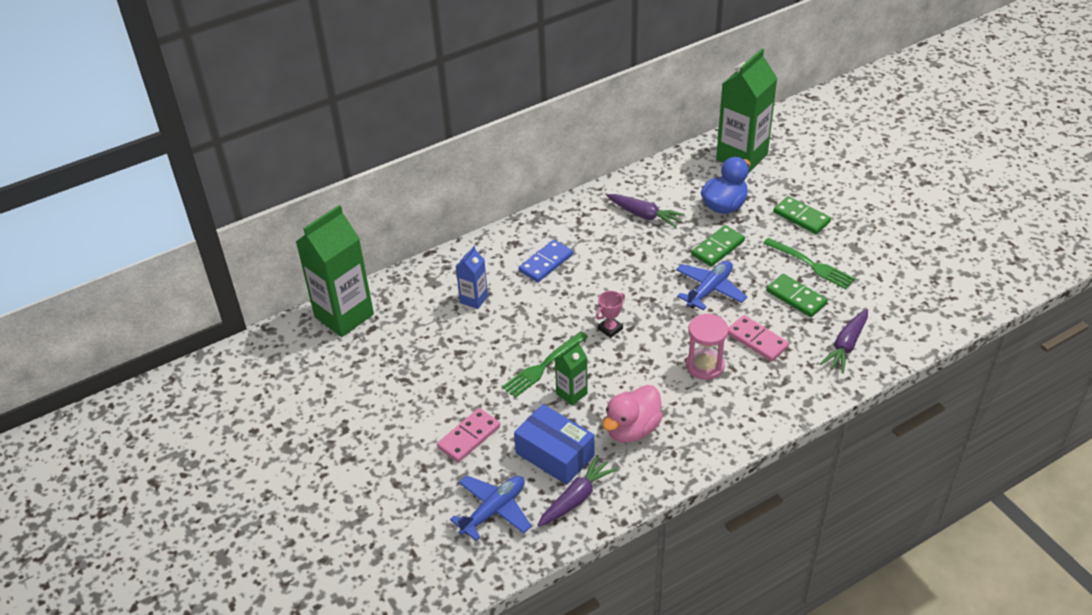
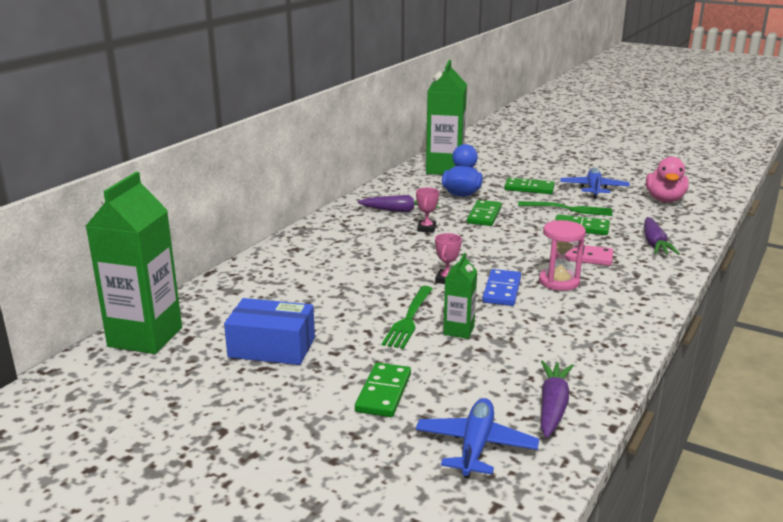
camera: 30 degrees left, 20 degrees down
(469, 437) = (383, 393): pink domino -> green domino
(474, 299) = (288, 292): blue carton -> none
(546, 263) = (339, 254): blue domino -> blue domino (502, 290)
(555, 454) = (492, 379): blue box -> blue box (272, 347)
(632, 429) = (546, 339): pink duck -> pink duck (664, 200)
(647, 251) = (426, 228): none -> pink trophy
(709, 290) = (506, 238): blue plane -> blue plane (593, 189)

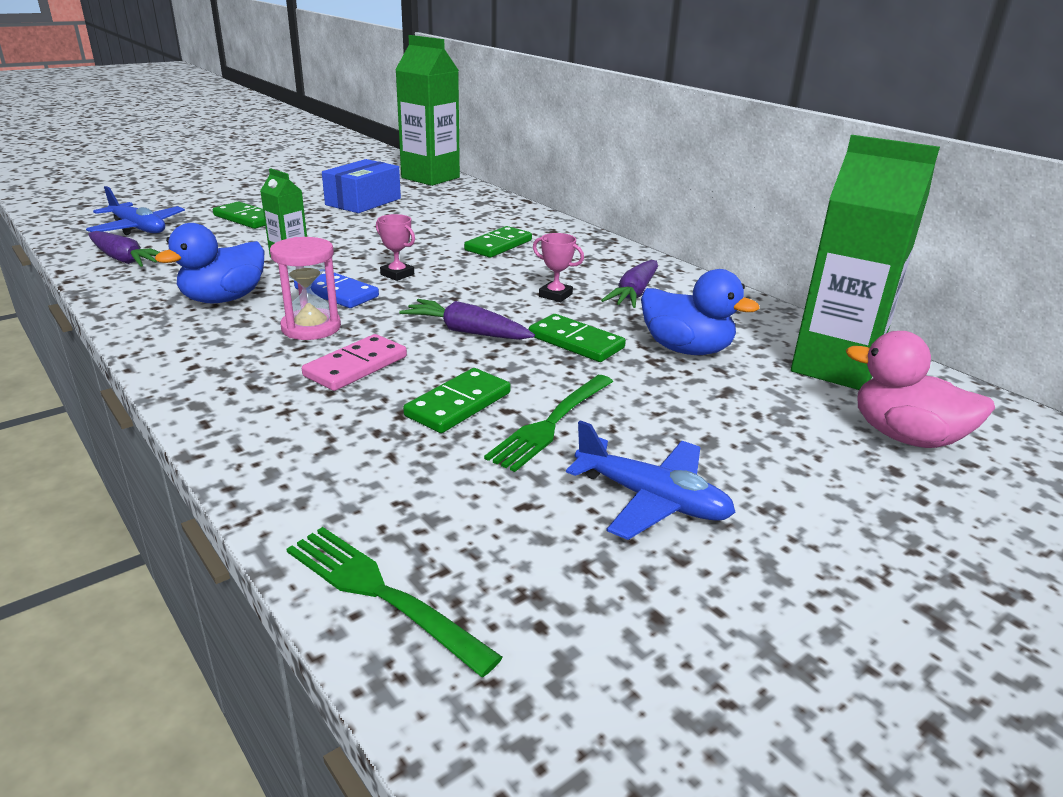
camera: 110 degrees right, 5 degrees up
(409, 319) = (340, 244): green fork -> green fork (381, 594)
(529, 188) = (689, 419): green domino -> green domino (498, 245)
(561, 324) = (224, 299): none -> blue duck
(655, 244) = (321, 449): purple carrot -> purple carrot (466, 331)
(664, 200) = (521, 585): pink duck -> pink duck (905, 437)

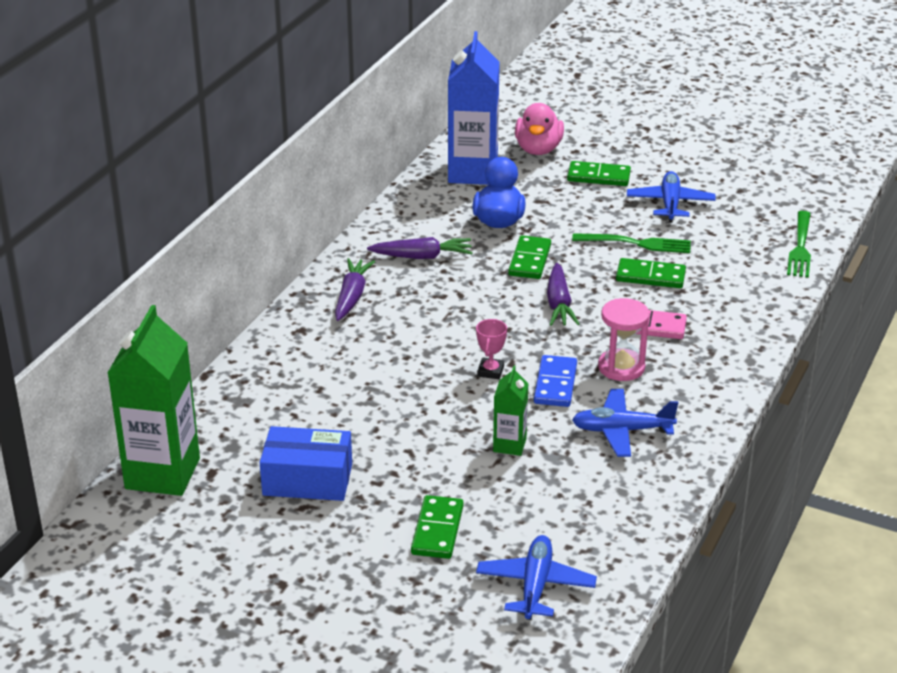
camera: 115 degrees left, 5 degrees up
(125, 260) = (611, 535): purple carrot -> purple carrot (352, 296)
(224, 299) = (622, 430): blue duck -> blue plane
(498, 245) = (371, 346): green domino -> green domino (598, 177)
(555, 295) = (459, 287): pink trophy -> none
(835, 367) = (473, 172): green carton -> blue carton

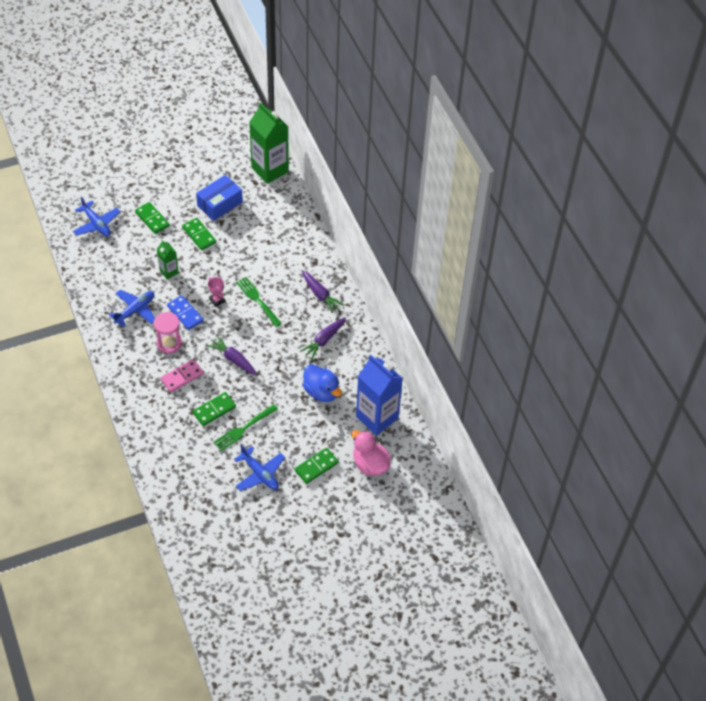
camera: 130 degrees right, 20 degrees up
(530, 260) = (277, 377): green domino -> green domino (199, 235)
(800, 247) = (167, 491): green fork -> green fork (258, 300)

